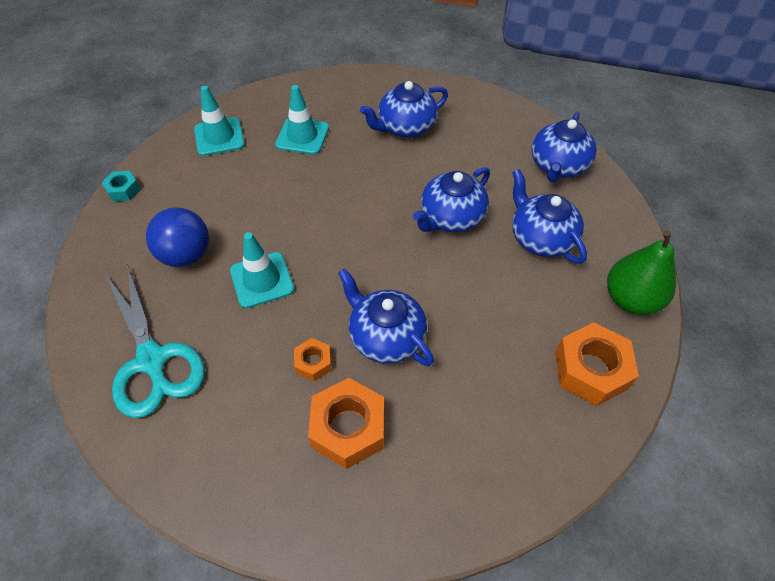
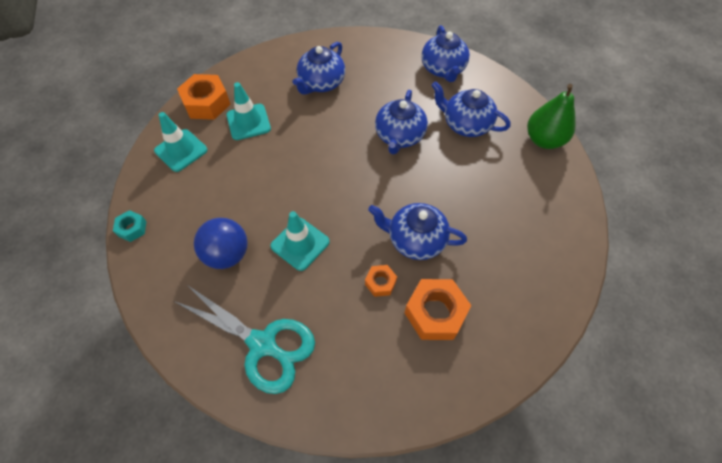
camera: 30 degrees left, 5 degrees up
(590, 370) = (551, 196): orange nut -> orange nut (206, 103)

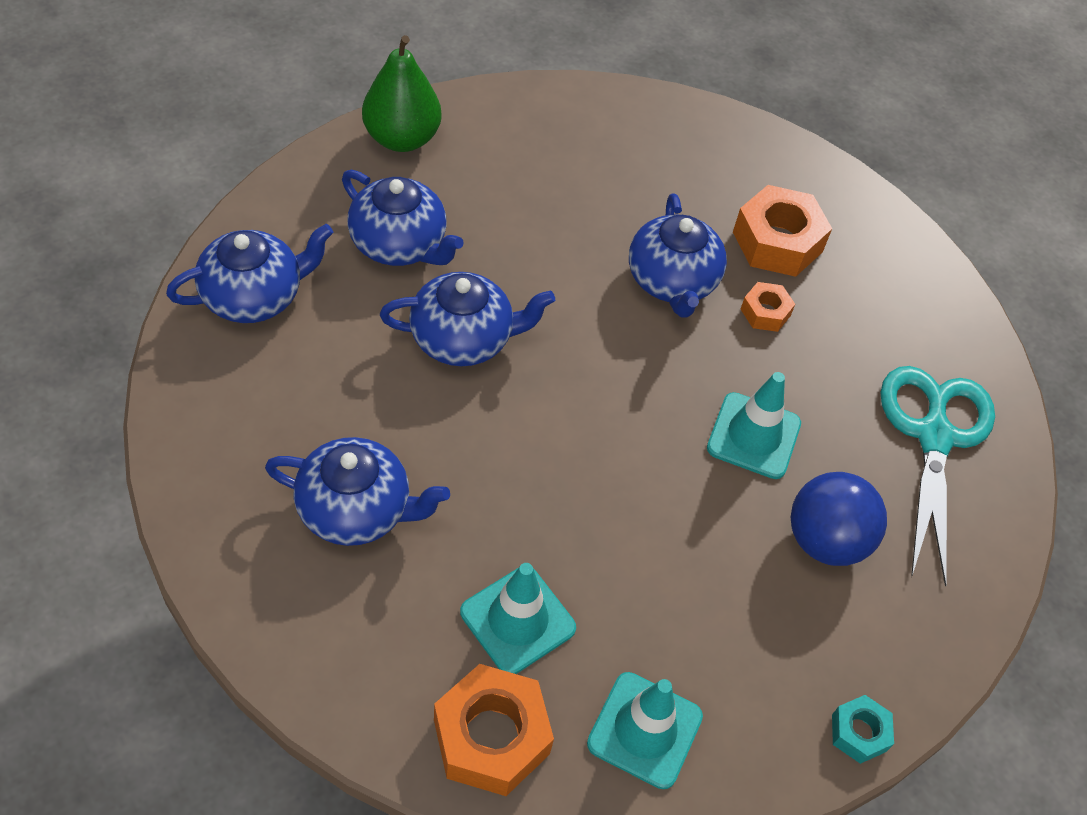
camera: 115 degrees left, 5 degrees down
(465, 124) = (399, 244): blue teapot -> blue teapot turned 60 degrees counterclockwise

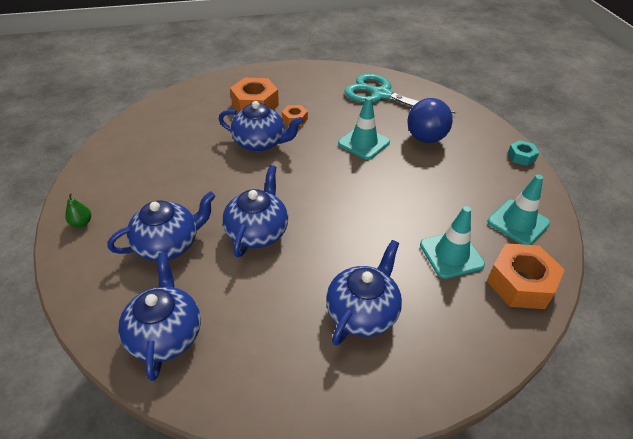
camera: 65 degrees left, 10 degrees down
(402, 138) = (81, 223): green pear -> green pear, size x0.44

